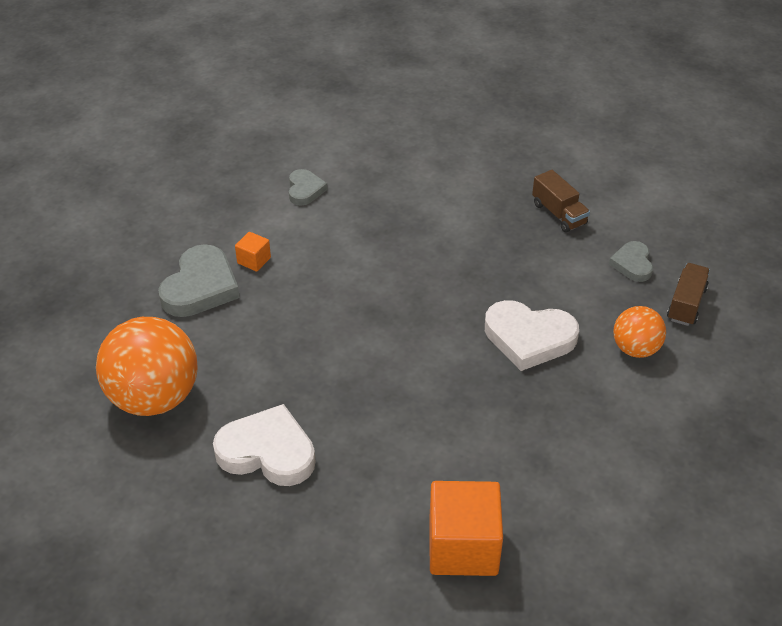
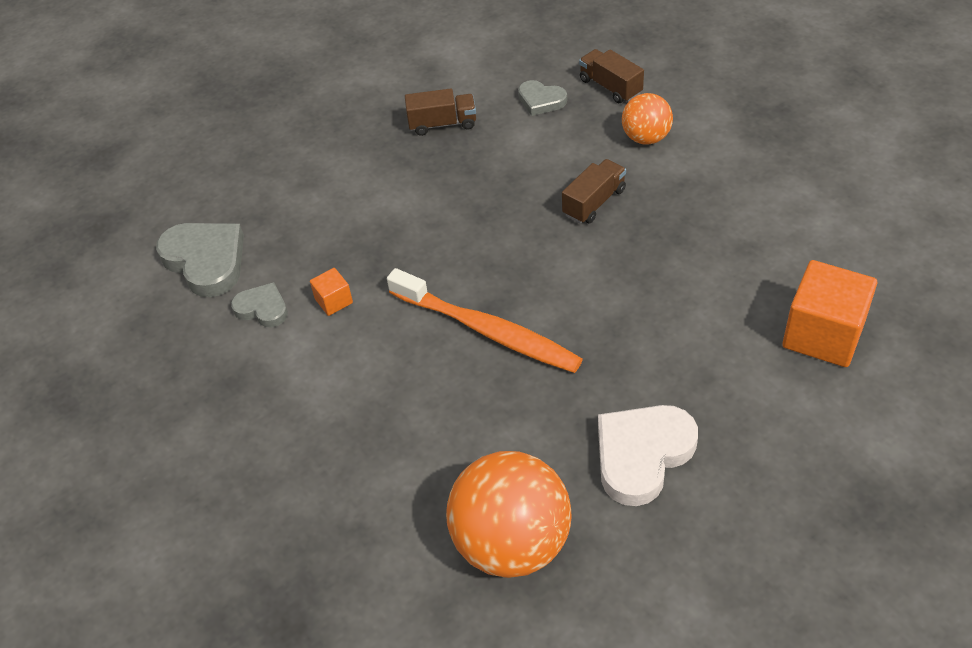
camera: 60 degrees left, 5 degrees up
(200, 287) = (358, 452): grey heart -> grey heart (206, 261)
(254, 260) = (347, 388): orange cube -> orange cube (334, 301)
(348, 318) = (488, 331): none -> orange toothbrush
(529, 338) = (594, 202): white heart -> brown truck

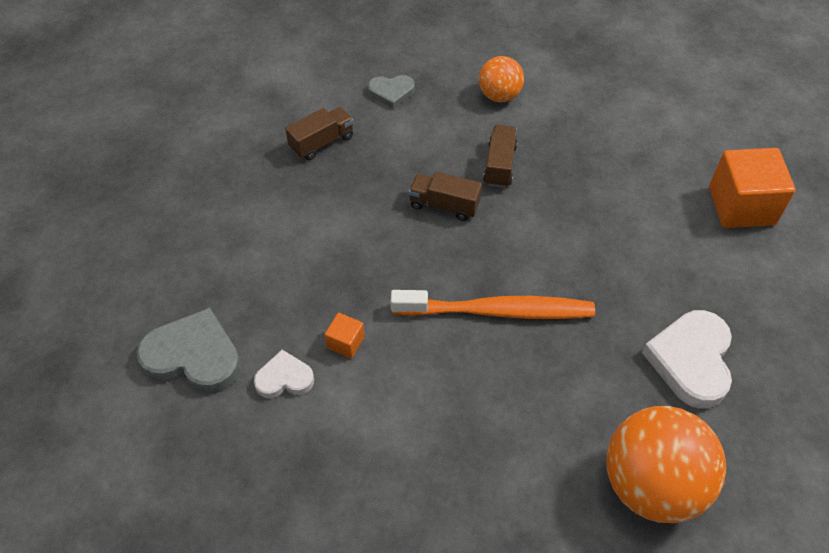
camera: 35 degrees left, 5 degrees up
(262, 308) = (284, 378): grey heart -> white heart
(610, 87) = (439, 61): brown truck -> brown truck (444, 205)

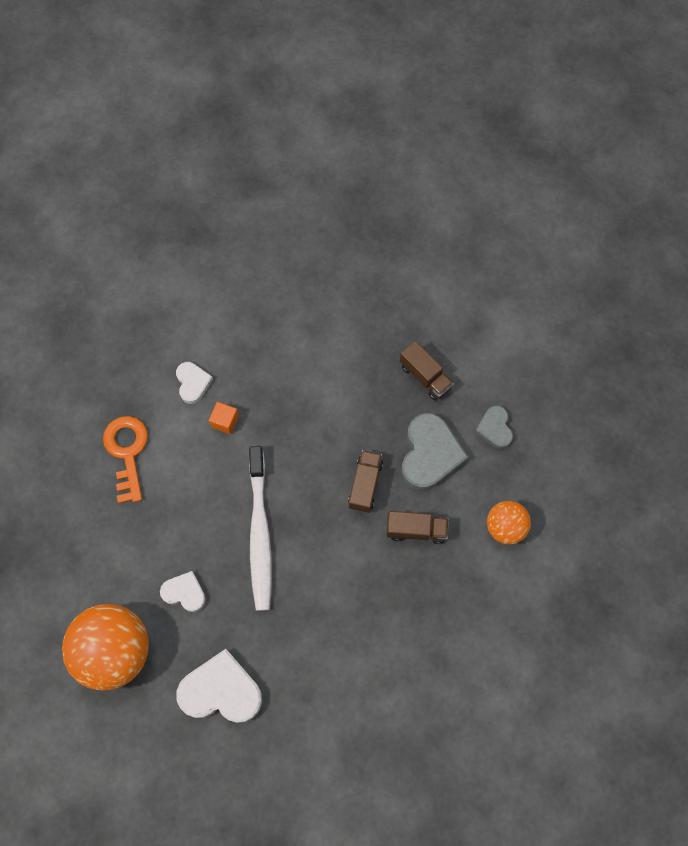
camera: 85 degrees right, 15 degrees up
(194, 357) = (208, 319): grey heart -> grey heart (430, 454)
(373, 465) = (127, 452): none -> orange key
(497, 311) = (260, 533): orange toothbrush -> white toothbrush
(572, 397) = (184, 592): none -> white heart
(741, 206) = (391, 755): orange cube -> none

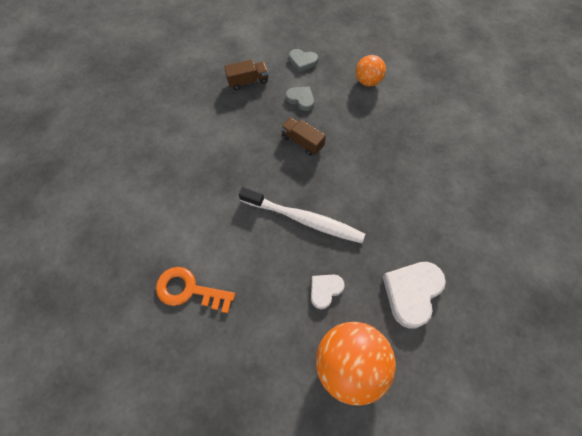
camera: 65 degrees left, 5 degrees down
(193, 383) = (163, 219): white heart -> none
(225, 421) = (206, 209): orange cube -> none
(416, 530) = (347, 126): brown truck -> none
(430, 454) = (301, 99): grey heart -> grey heart, size x0.57

